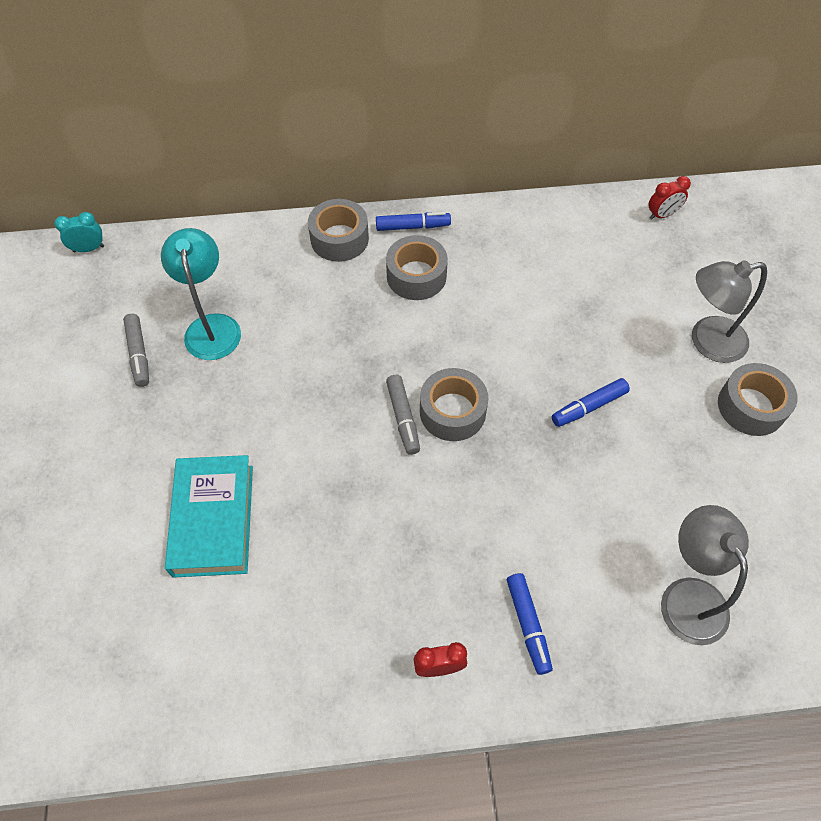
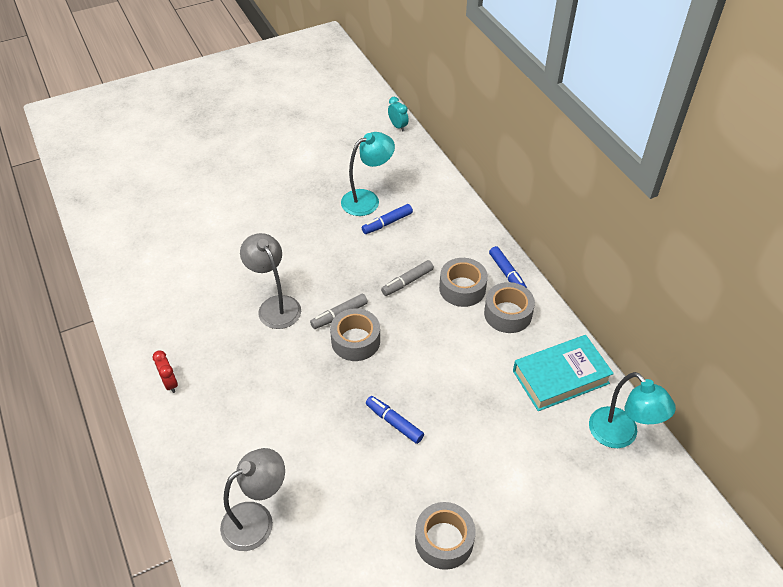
camera: 70 degrees right, 10 degrees down
(139, 354) = (332, 175): grey marker -> grey marker (407, 282)
(213, 520) = (234, 247): turquoise book -> turquoise book (560, 377)
(339, 238) = (472, 237): grey tape -> grey tape (508, 314)
(528, 625) = (209, 424): blue marker -> blue marker (387, 223)
(662, 215) = (620, 436): red clock -> turquoise lamp
(707, 342) = (496, 495): grey lamp -> grey lamp (275, 305)

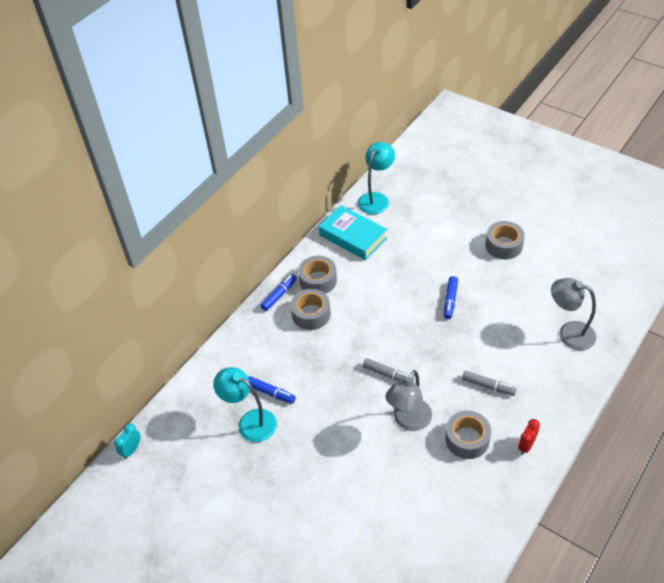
camera: 115 degrees left, 0 degrees up
(355, 341) = (403, 353): grey tape -> grey tape (467, 439)
(407, 282) = (326, 349): grey marker -> grey marker (488, 386)

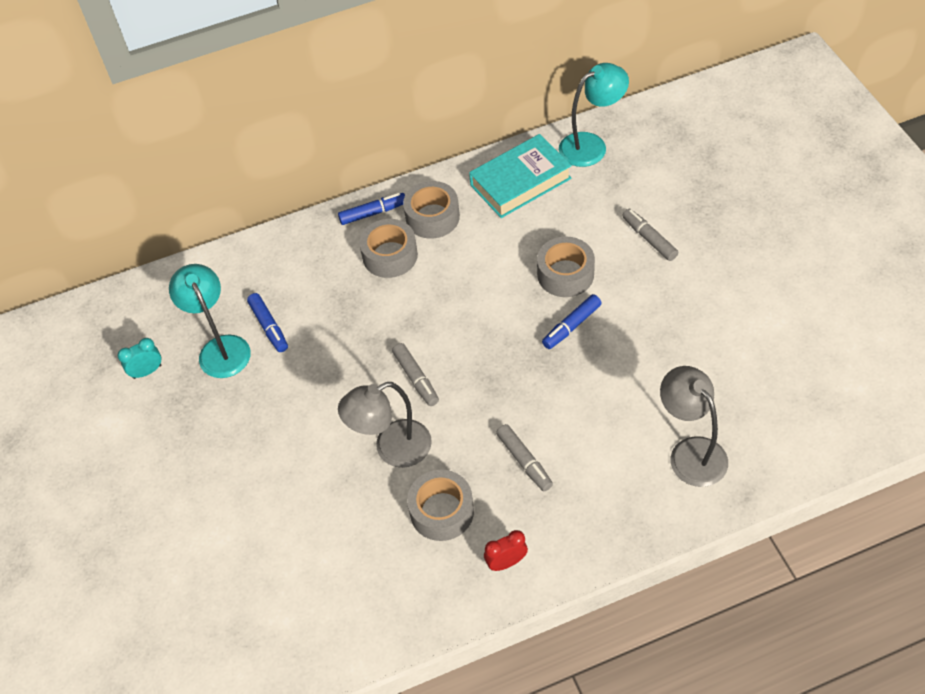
camera: 35 degrees right, 5 degrees up
(131, 450) = (81, 310): turquoise clock -> turquoise clock (147, 371)
(353, 236) = (520, 182): turquoise book -> turquoise book turned 75 degrees clockwise
(451, 234) = (649, 239): none -> grey marker
(504, 245) = (706, 289): grey tape -> grey tape (565, 274)

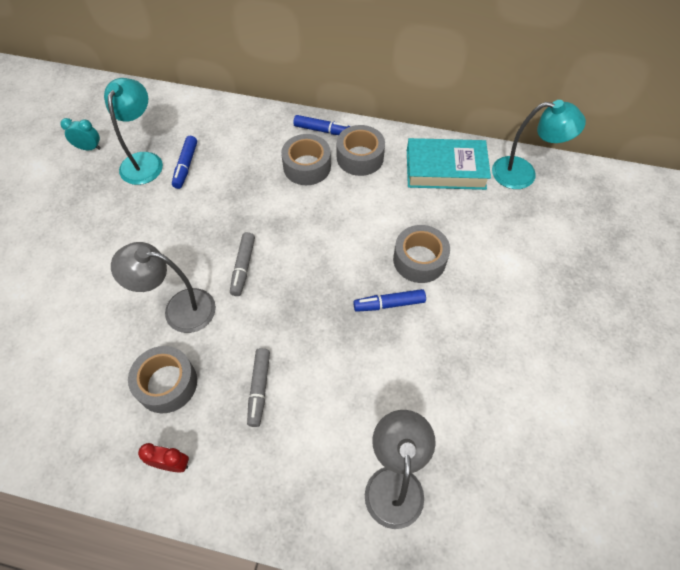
camera: 30 degrees right, 5 degrees up
(649, 239) = (510, 274): grey marker -> none

